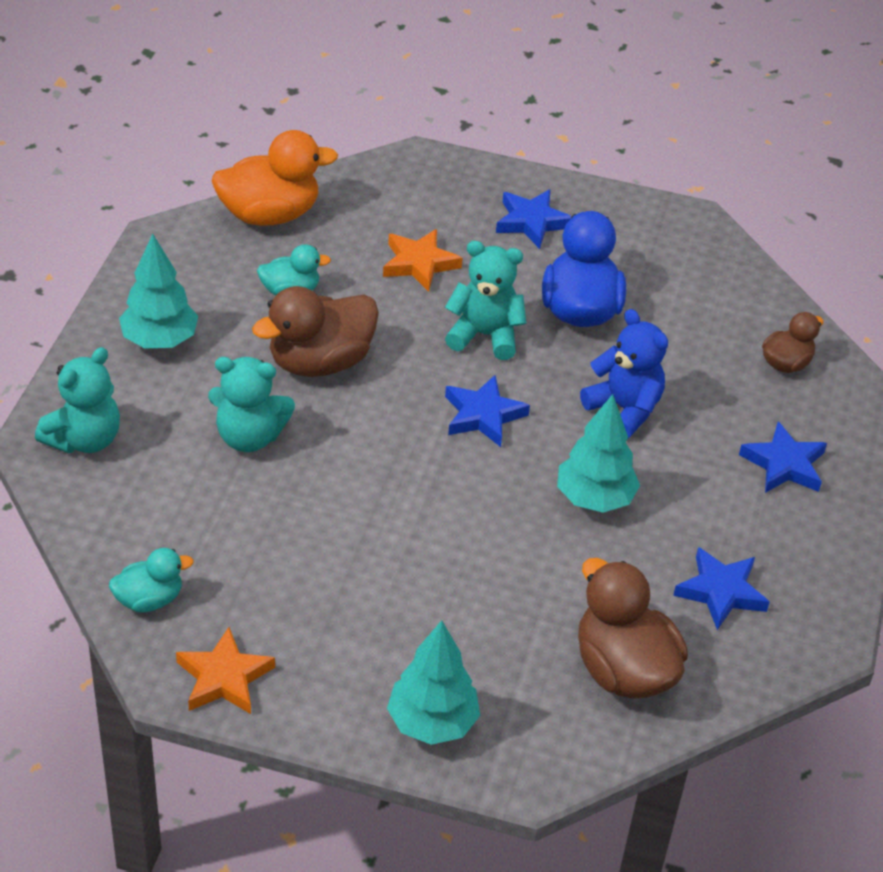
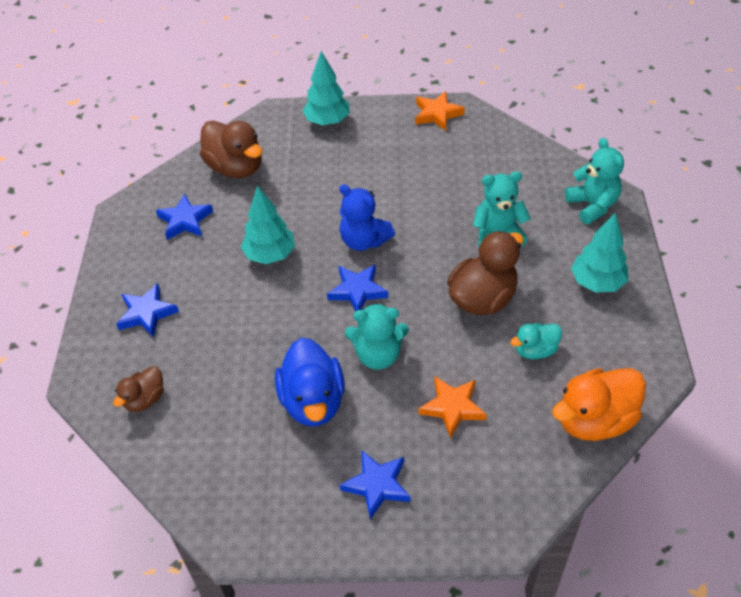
camera: 170 degrees right, 5 degrees up
(84, 439) = (592, 205): turquoise teddy bear -> turquoise teddy bear turned 135 degrees clockwise
(149, 599) = (495, 136): turquoise duck -> none
(624, 409) = (262, 323): blue teddy bear -> blue teddy bear (364, 241)

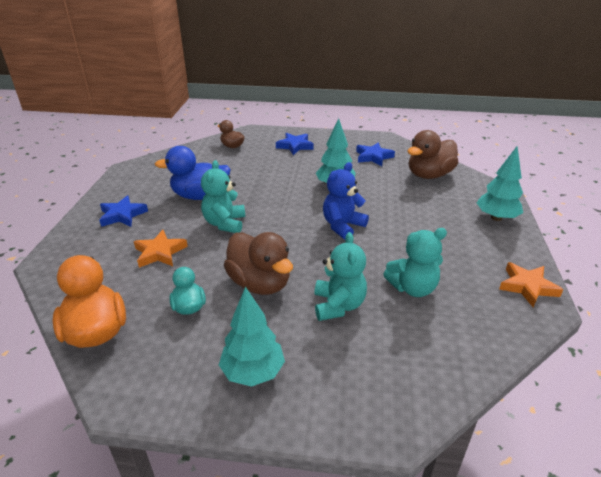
camera: 95 degrees right, 15 degrees down
(357, 291) = (289, 219): blue star -> none
(592, 205) = (376, 398): turquoise teddy bear -> turquoise teddy bear (412, 288)

